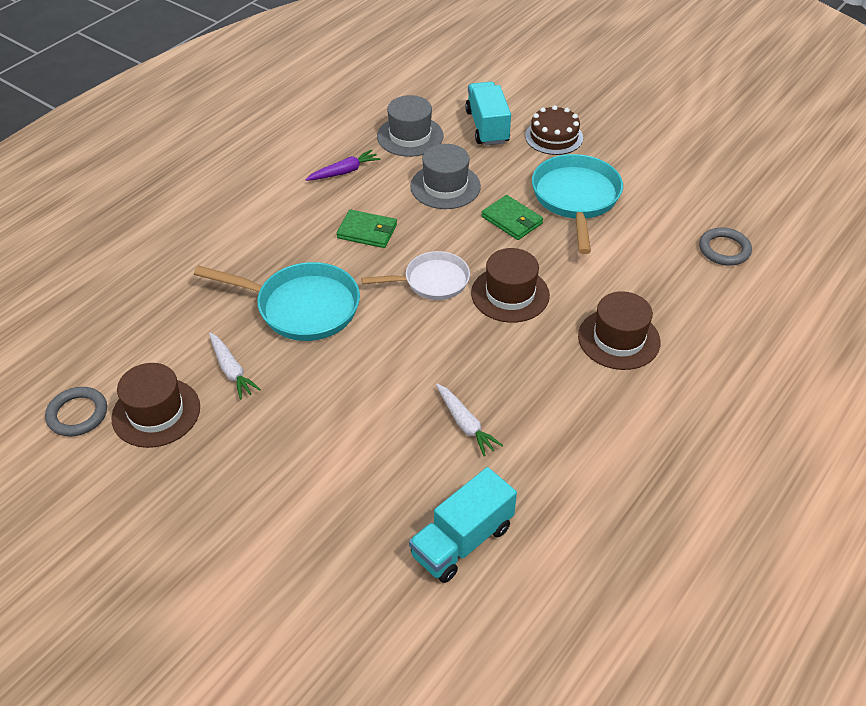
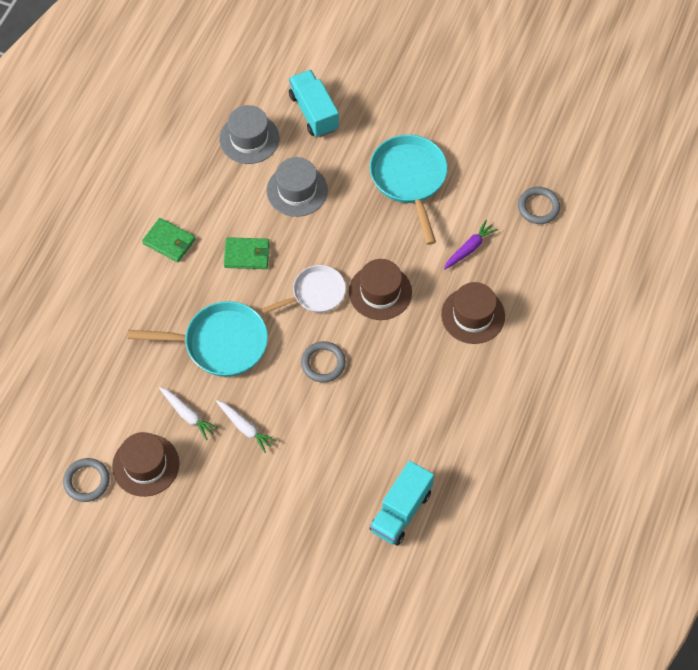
camera: 15 degrees left, 15 degrees up
(344, 172) = (205, 193): purple carrot -> purple carrot (469, 248)
(416, 351) = (323, 363): none -> grey ring
(465, 424) = (378, 418): white carrot -> white carrot (245, 428)
(512, 220) = (362, 215): green wallet -> green wallet (169, 241)
(554, 137) = (374, 111): brown cake -> none

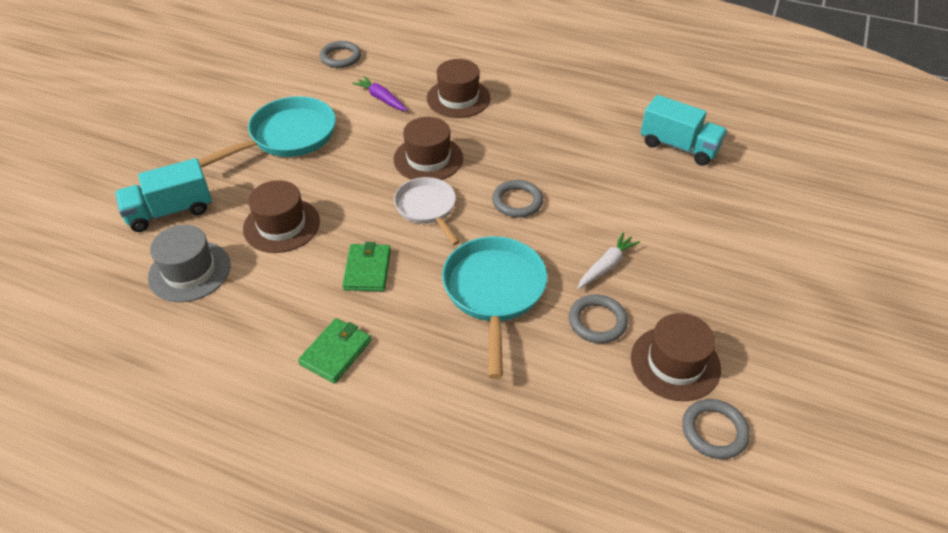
camera: 90 degrees left, 15 degrees down
(188, 415) = (597, 321): white carrot -> grey ring
(297, 190) = (281, 225): grey hat -> brown hat
(409, 179) = (288, 136): turquoise pan -> turquoise pan turned 150 degrees clockwise

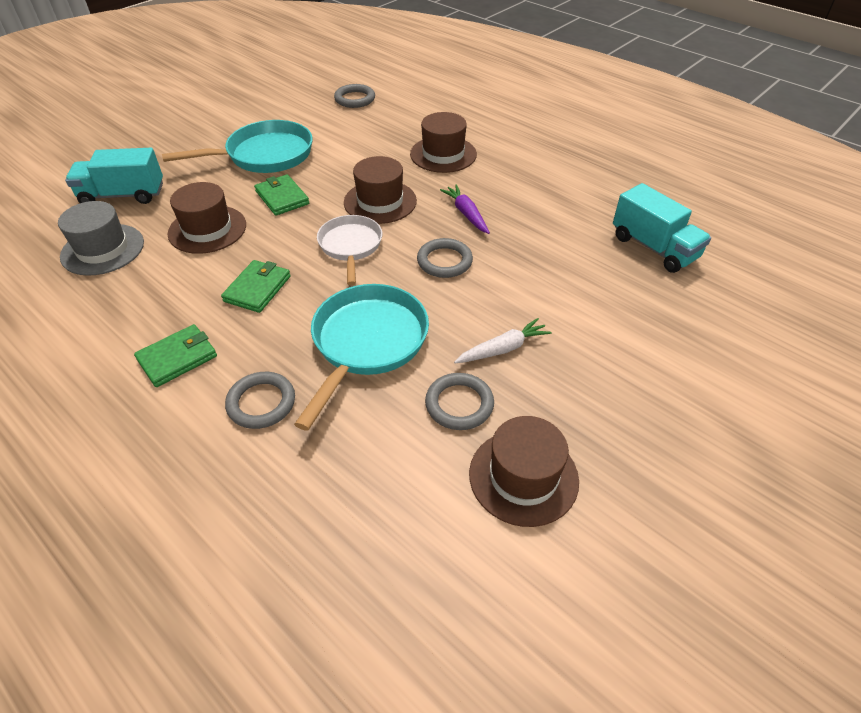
camera: 20 degrees right, 0 degrees up
(333, 176) = (282, 197): none -> green wallet
(381, 99) = (369, 140): purple carrot -> purple carrot (466, 214)
(714, 431) = (528, 572): grey ring -> grey ring (261, 403)

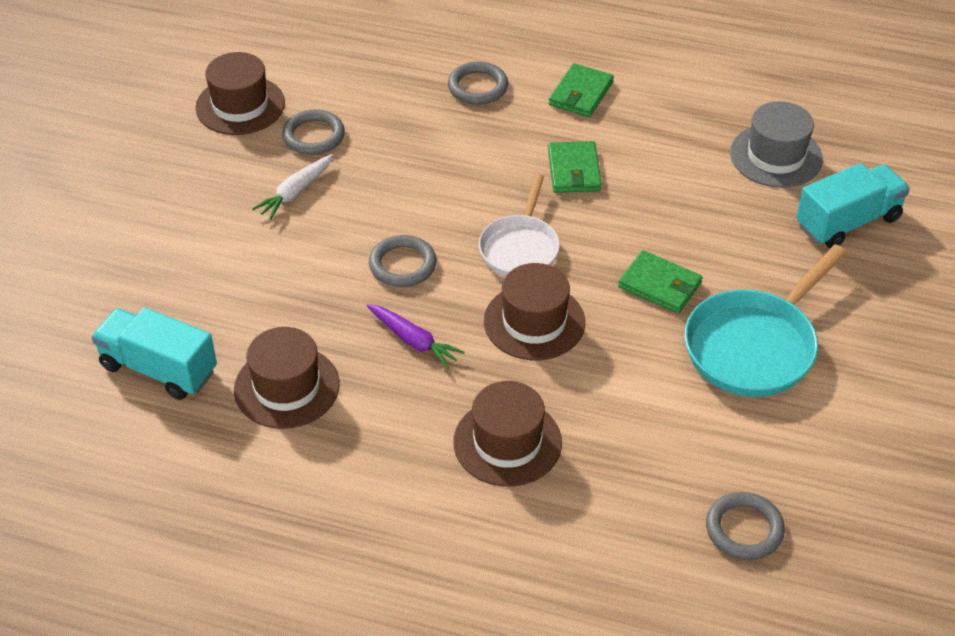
camera: 155 degrees right, 0 degrees up
(207, 229) = (698, 214): brown hat -> brown hat (287, 387)
(350, 246) = (520, 248): white pan -> white pan turned 45 degrees clockwise
(367, 343) = (425, 156): turquoise pan -> none

